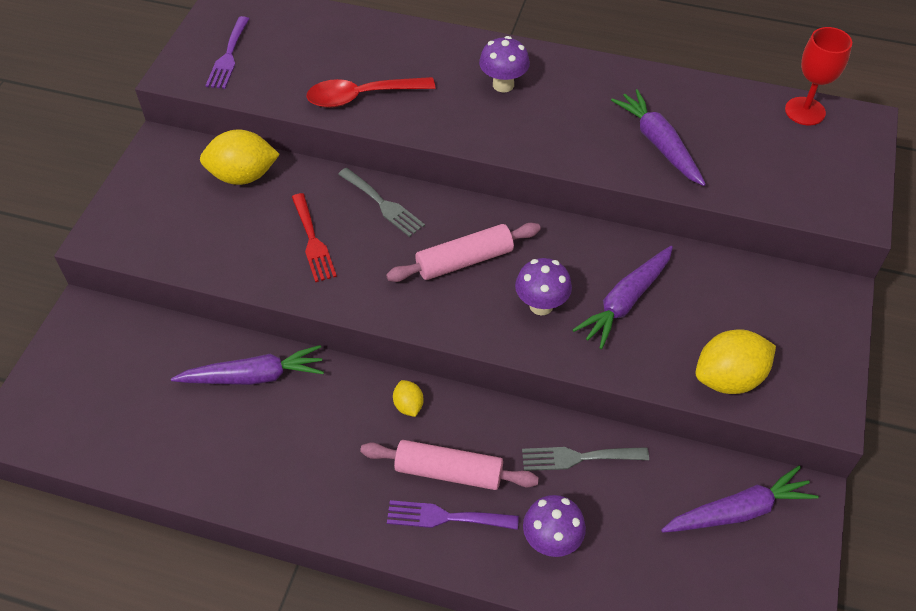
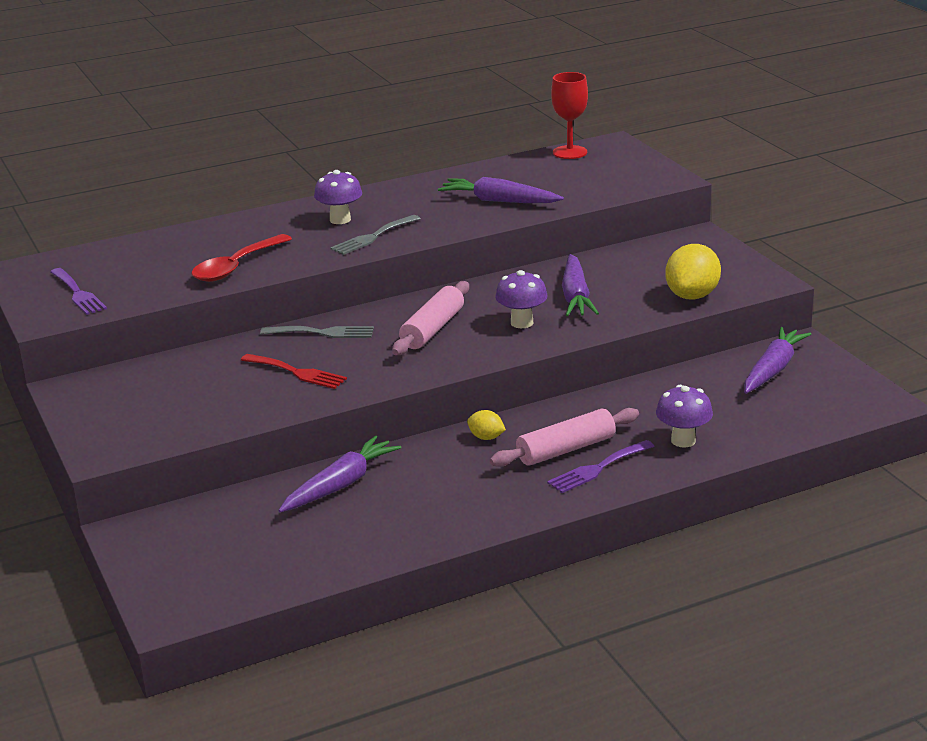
camera: 40 degrees left, 25 degrees down
(243, 176) = (176, 370): yellow lemon -> none
(578, 458) = (641, 399): grey fork -> grey fork (373, 237)

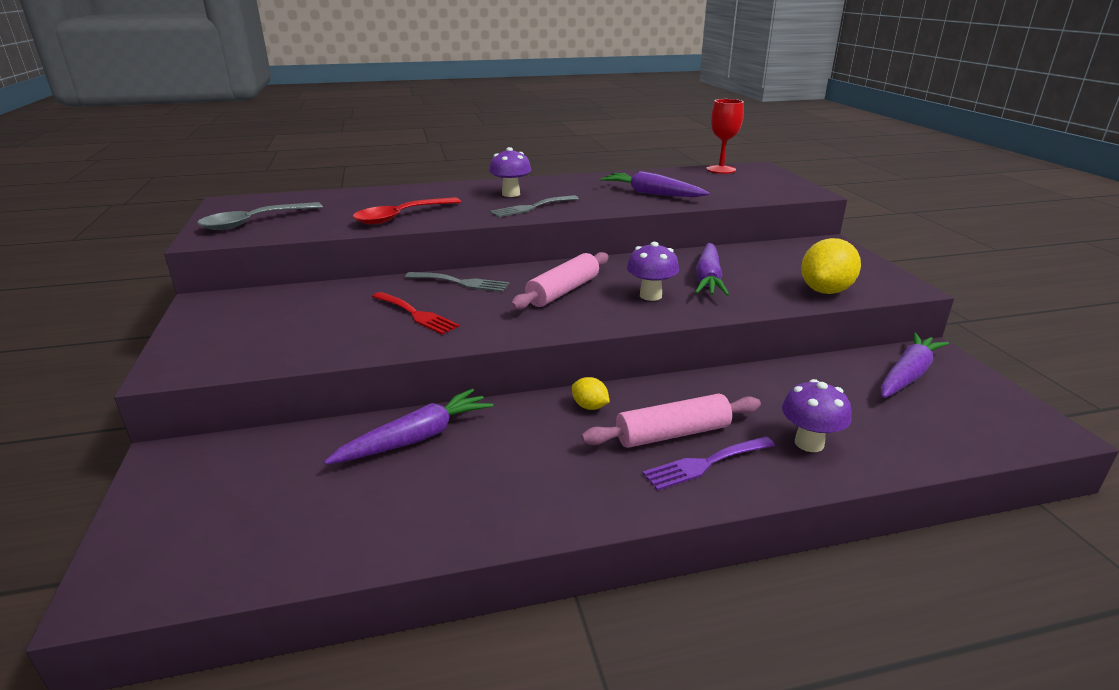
camera: 10 degrees right, 0 degrees up
(78, 293) = (254, 222): purple fork -> grey spoon

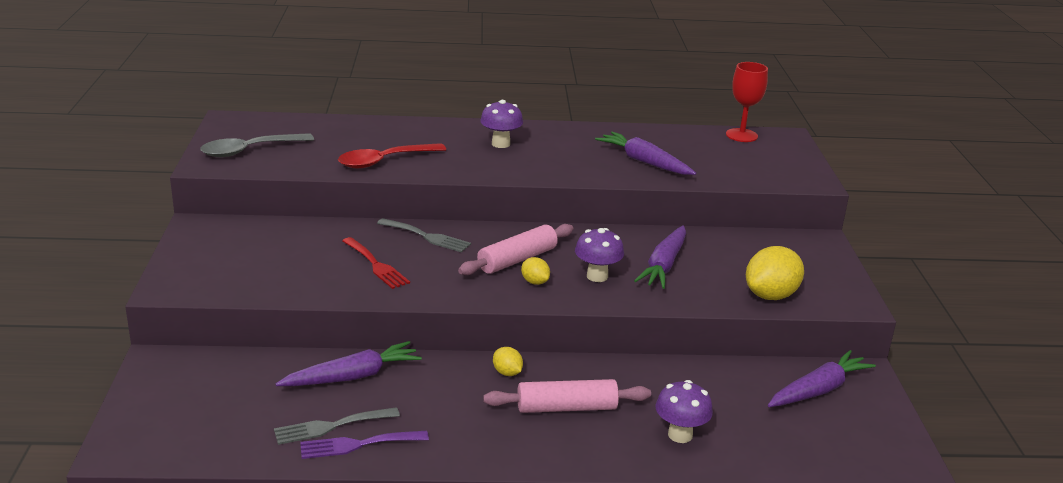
camera: 10 degrees right, 0 degrees up
(531, 207) = (513, 165): grey fork -> grey fork (331, 426)
(591, 308) = (534, 282): none -> yellow lemon
(705, 464) = (580, 436): purple fork -> purple fork (358, 445)

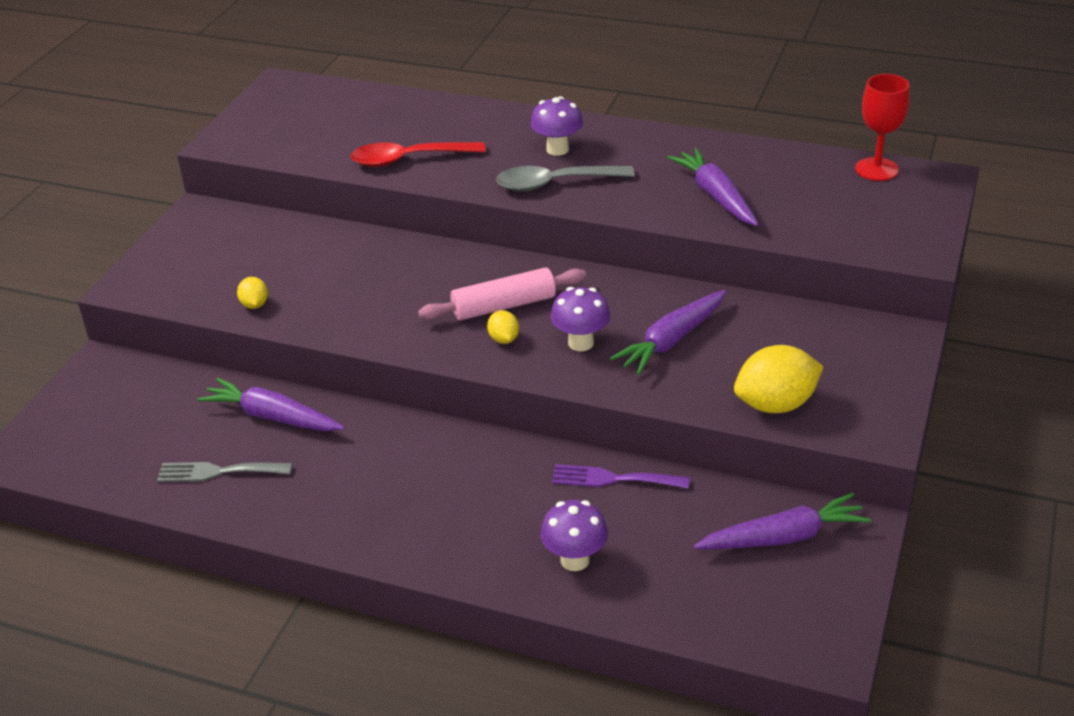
camera: 25 degrees right, 10 degrees up
(250, 150) = (275, 128): grey spoon -> grey spoon (555, 183)
(352, 377) = (273, 417): purple carrot -> purple carrot turned 150 degrees counterclockwise
(358, 445) = (231, 498): purple fork -> purple fork (613, 479)
(376, 265) = (346, 290): red fork -> none
(427, 236) = (424, 260): grey fork -> none
(507, 373) = (434, 443): yellow lemon -> yellow lemon (254, 304)
(566, 408) = (470, 499): pink rolling pin -> none

